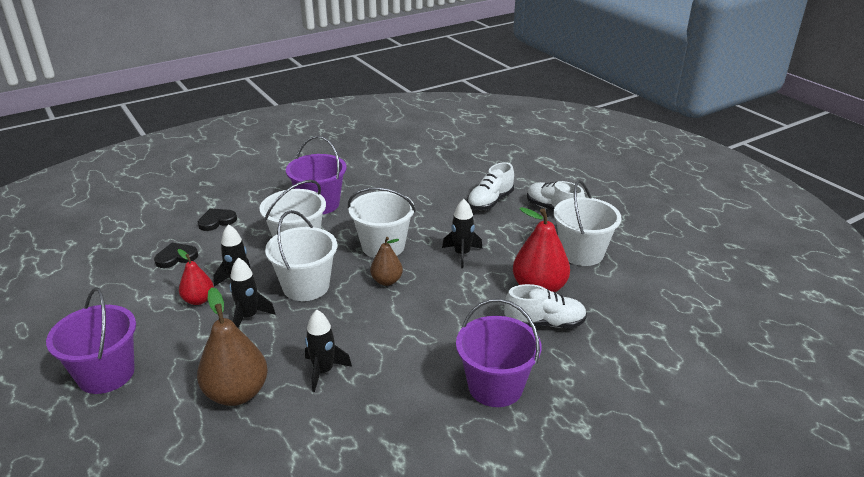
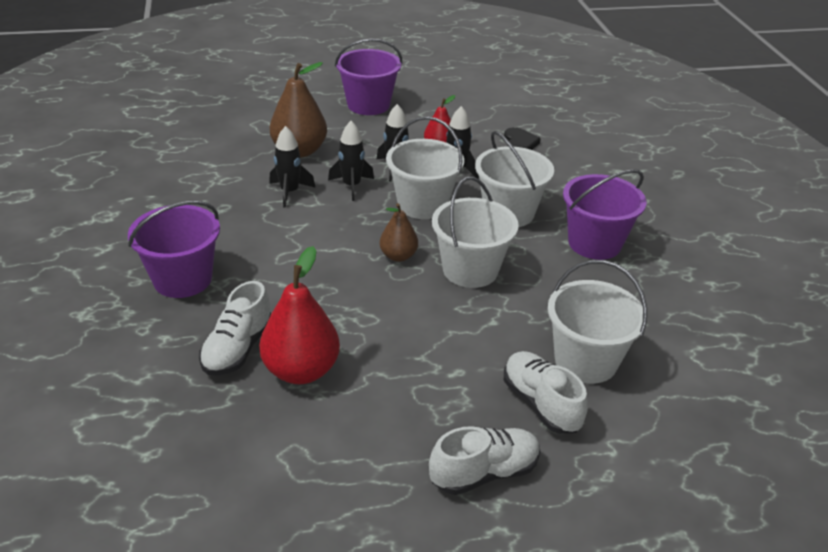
camera: 110 degrees right, 5 degrees up
(217, 221) = (582, 171): black heart -> none
(462, 254) = (416, 328): black rocket -> black rocket (351, 186)
(581, 253) = (348, 451): white bucket -> white bucket (585, 361)

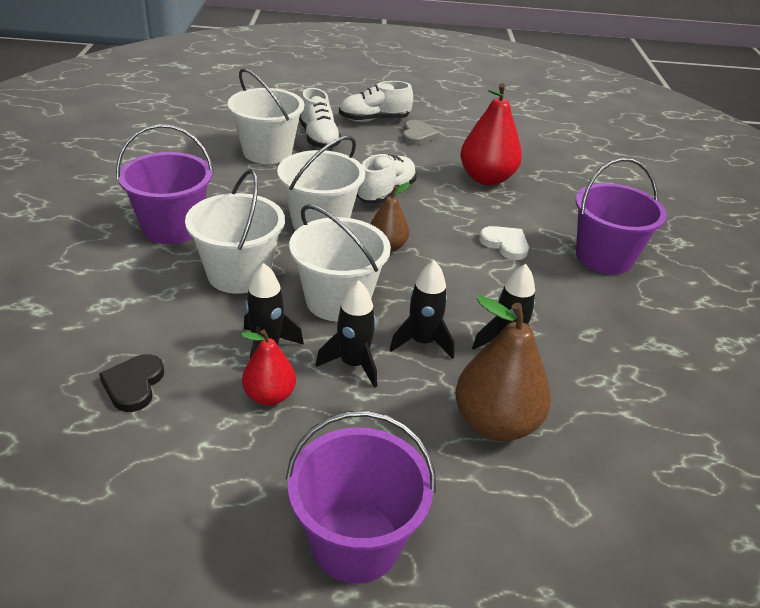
camera: 170 degrees left, 0 degrees up
(238, 349) = (537, 198): white shoe -> white shoe (386, 193)
(283, 277) = (505, 244): none -> white heart
(407, 446) = (417, 135): none -> grey heart

